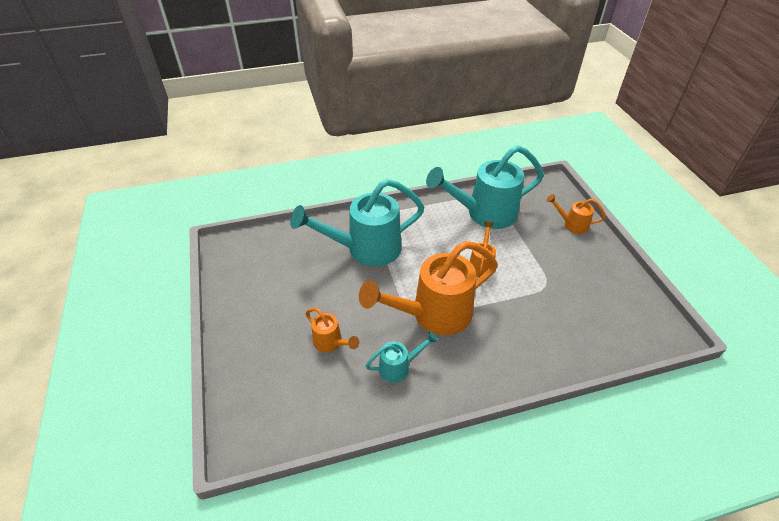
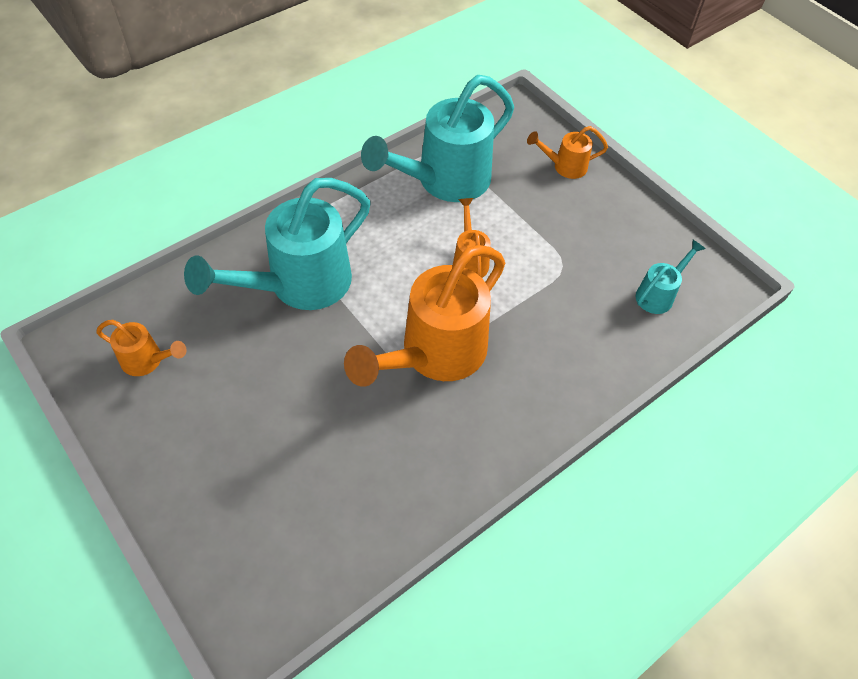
camera: 25 degrees left, 10 degrees up
(331, 343) = (311, 443): orange watering can -> orange watering can (147, 361)
(399, 367) = (420, 445): turquoise watering can -> turquoise watering can (658, 294)

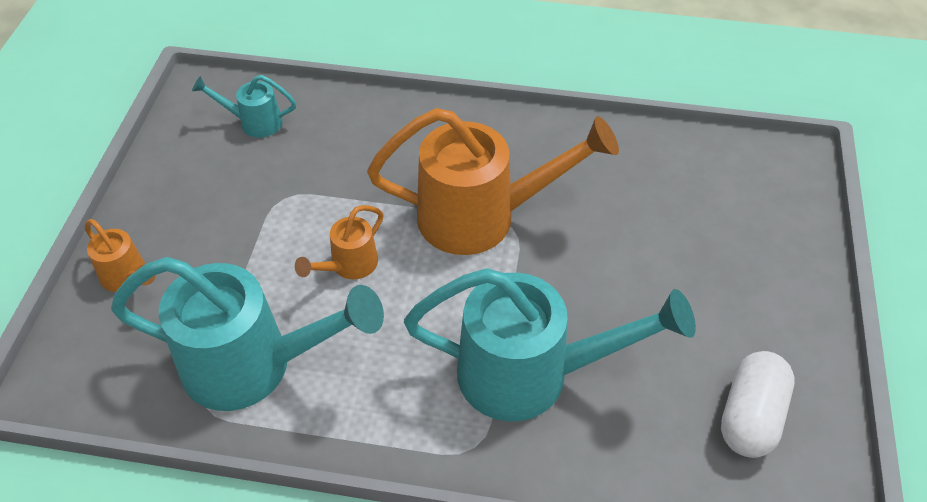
camera: 130 degrees left, 5 degrees down
(147, 361) = (750, 416): orange watering can -> white capsule

